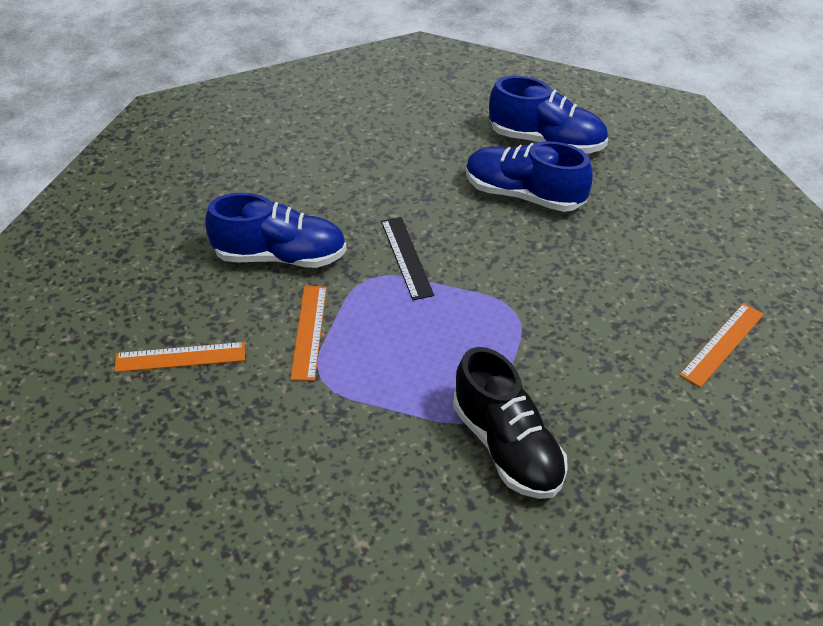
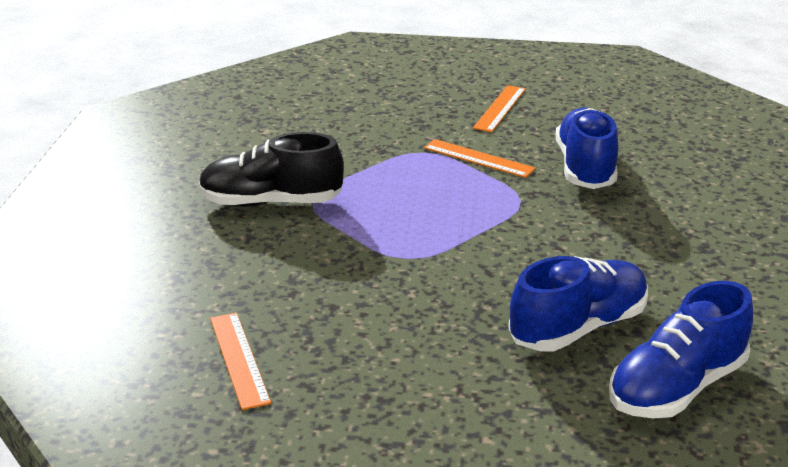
camera: 120 degrees right, 15 degrees down
(280, 256) = (585, 168): blue shoe -> blue shoe turned 150 degrees clockwise
(406, 257) = (532, 225): black ruler -> none

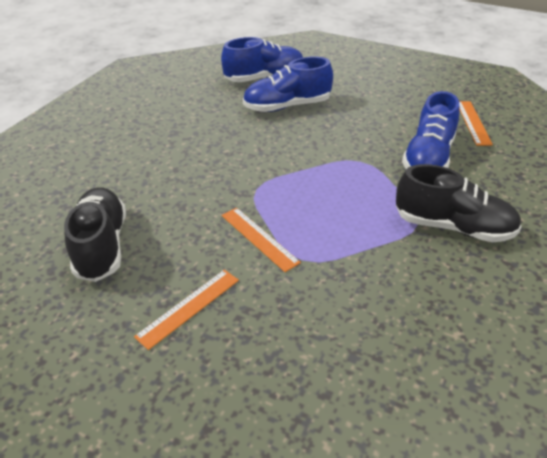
camera: 160 degrees left, 10 degrees up
(585, 168) = (182, 208): blue shoe -> blue shoe (428, 158)
(625, 128) = (101, 246): none -> black shoe

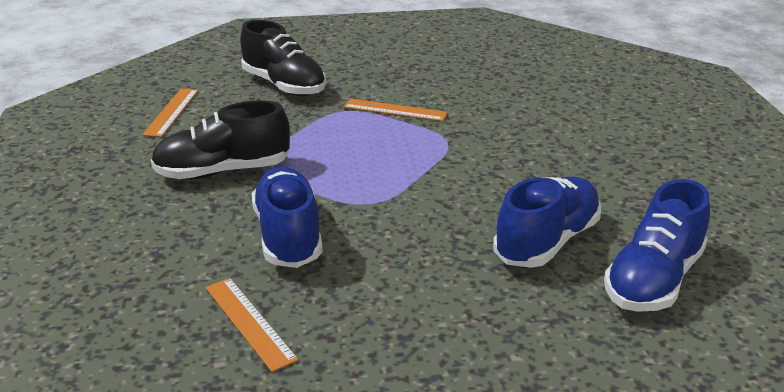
camera: 145 degrees right, 10 degrees down
(101, 246) = (505, 71): black shoe -> black shoe (284, 85)
(188, 307) = (394, 67): orange ruler -> orange ruler (171, 112)

